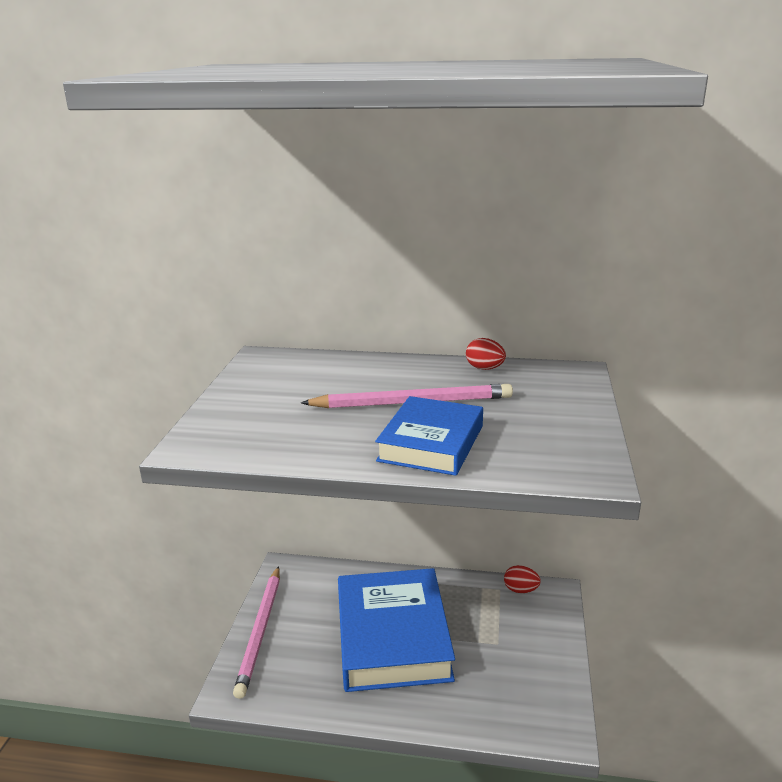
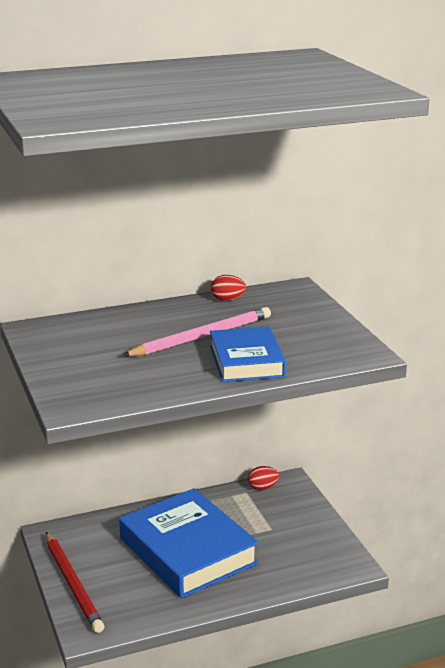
camera: 30 degrees left, 0 degrees up
(260, 631) = (73, 584): pink pencil -> red pencil

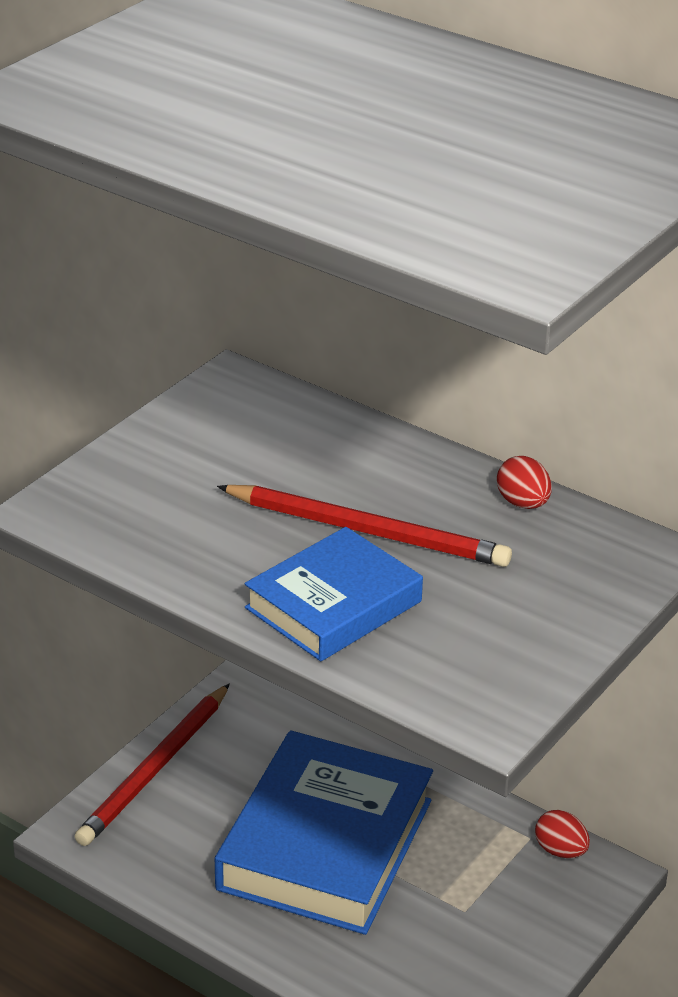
camera: 55 degrees right, 10 degrees up
(201, 337) = (367, 531): pink pencil -> red pencil

